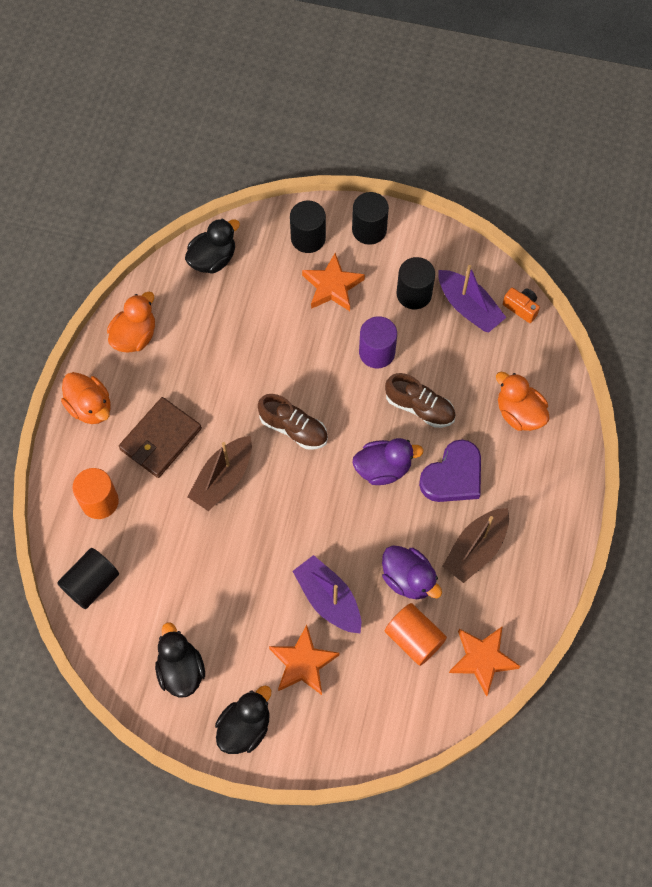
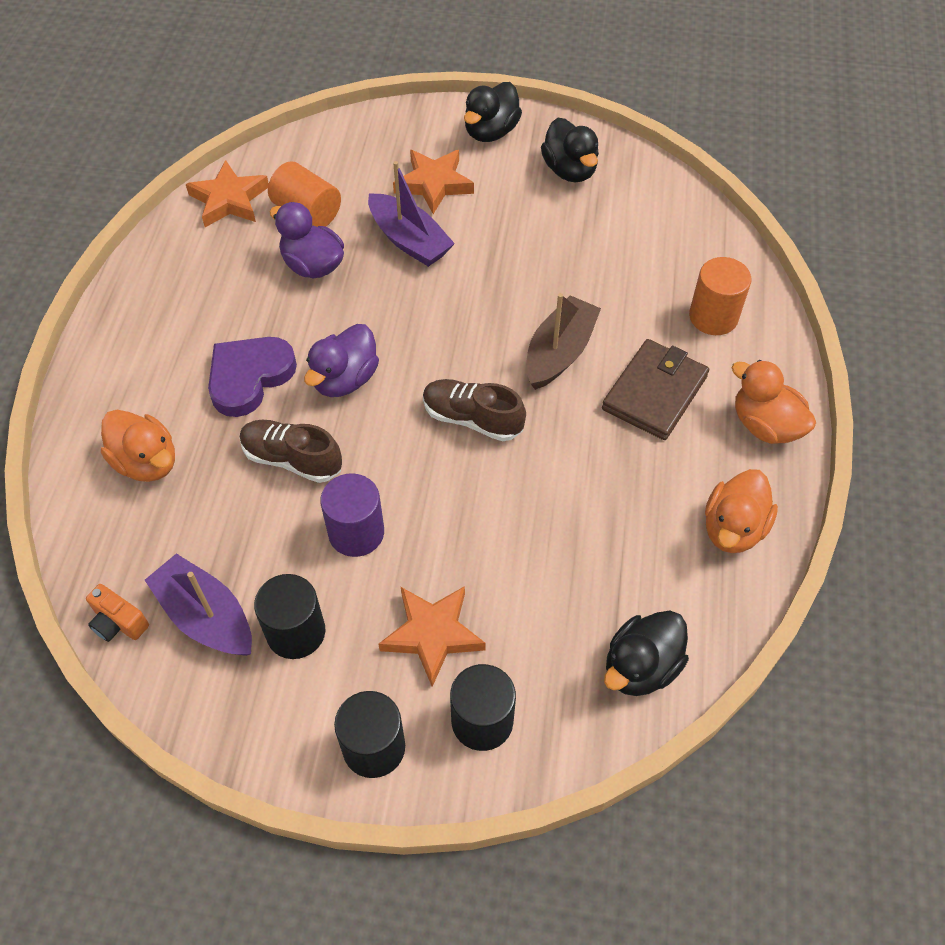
camera: 175 degrees right, 10 degrees down
(91, 583) = (695, 236): black cylinder -> none
(383, 468) = (345, 379): purple duck -> purple duck turned 45 degrees counterclockwise
(476, 549) = (226, 300): brown boat -> none

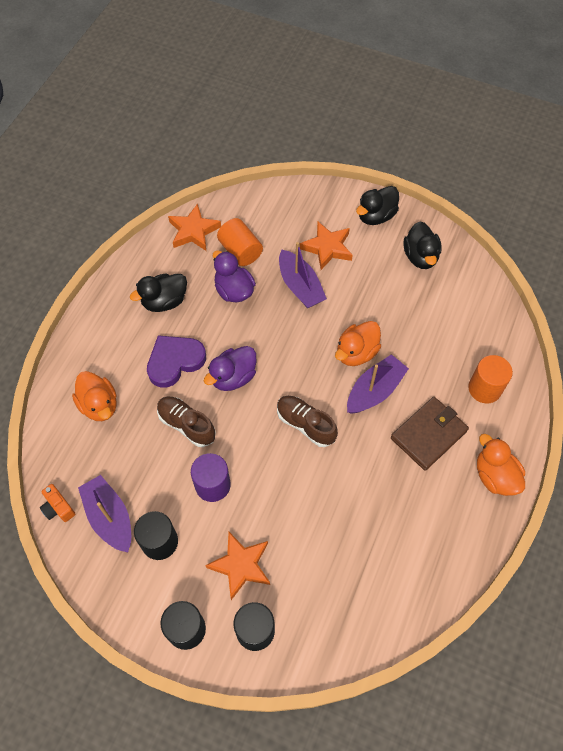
camera: 15 degrees right, 5 degrees up
(559, 352) = (374, 390): brown boat -> purple boat
(641, 667) = (363, 622): black duck -> black duck (164, 301)
(733, 528) = (451, 543): orange duck -> orange duck (356, 353)

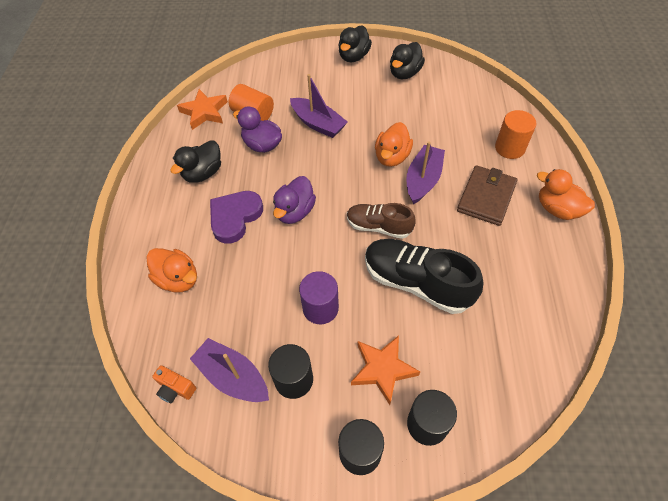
camera: 20 degrees left, 5 degrees down
(186, 425) = (271, 266): brown shoe -> none
(313, 496) = (417, 283): none -> black shoe
(327, 248) = (326, 89): orange star -> none
(420, 257) = (404, 73): black duck -> black duck turned 60 degrees clockwise

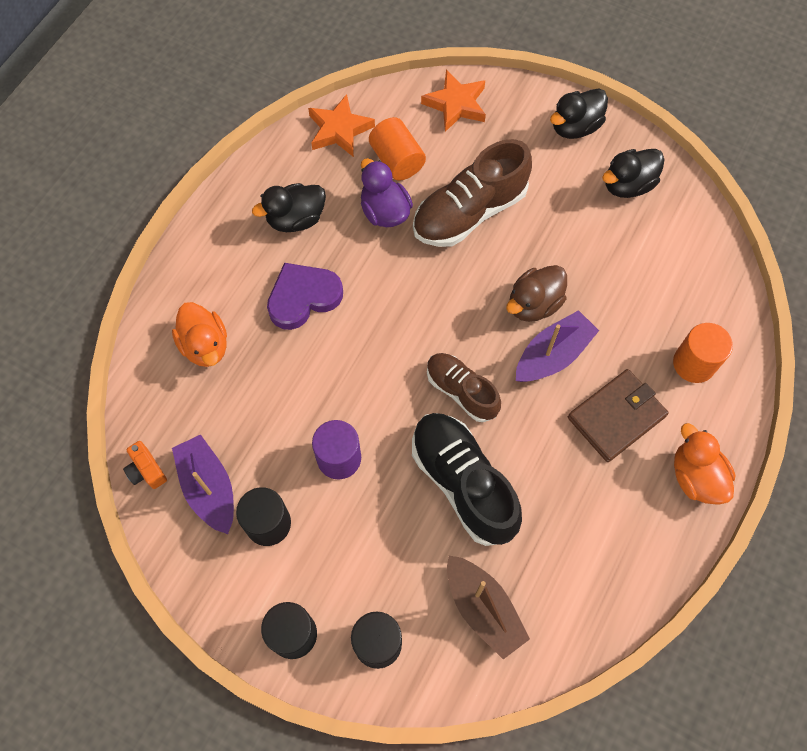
camera: 25 degrees right, 10 degrees up
(295, 212) = (375, 323): purple duck -> none
(318, 124) = (469, 212): purple boat -> brown shoe
(383, 369) = (366, 561): orange star -> orange star (456, 104)
(392, 157) = (534, 304): orange duck -> brown duck
(484, 359) = (483, 608): none -> brown boat

